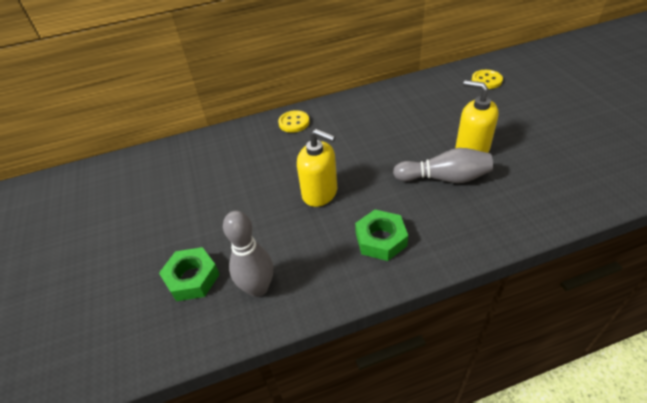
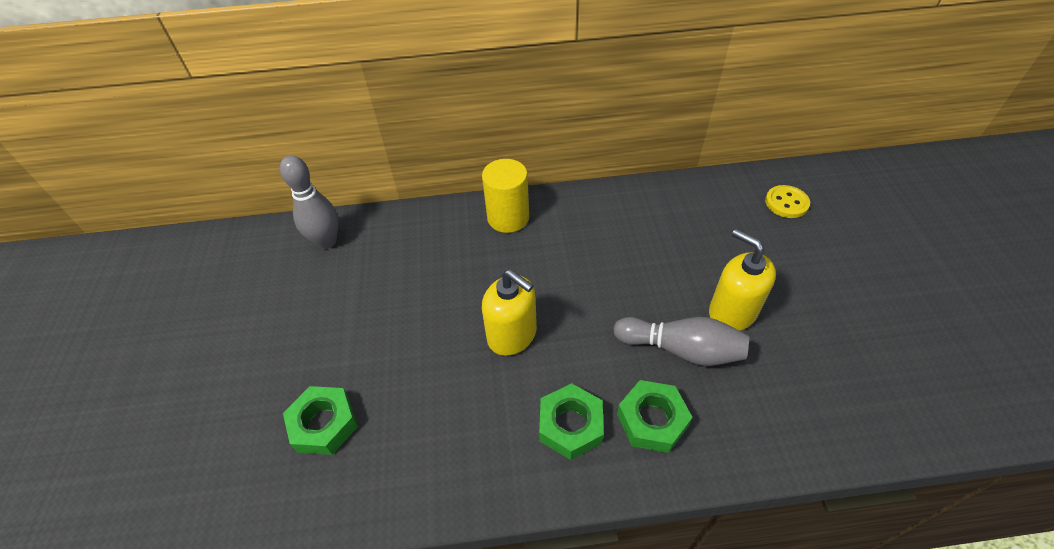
camera: 10 degrees right, 5 degrees up
(258, 288) = (398, 459): grey bowling pin -> grey bowling pin (326, 241)
(294, 122) = (508, 217): yellow button -> yellow cylinder
(438, 224) = (652, 420): none -> green nut

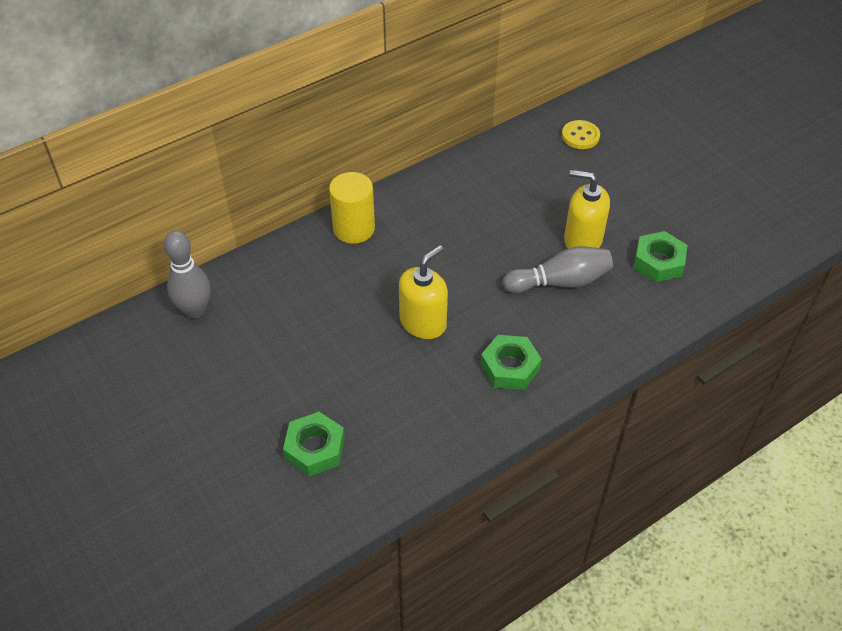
camera: 30 degrees left, 0 degrees up
(512, 335) = (423, 322): yellow soap dispenser -> yellow soap dispenser turned 60 degrees counterclockwise
(652, 420) = (566, 339): green nut -> green nut (658, 262)

